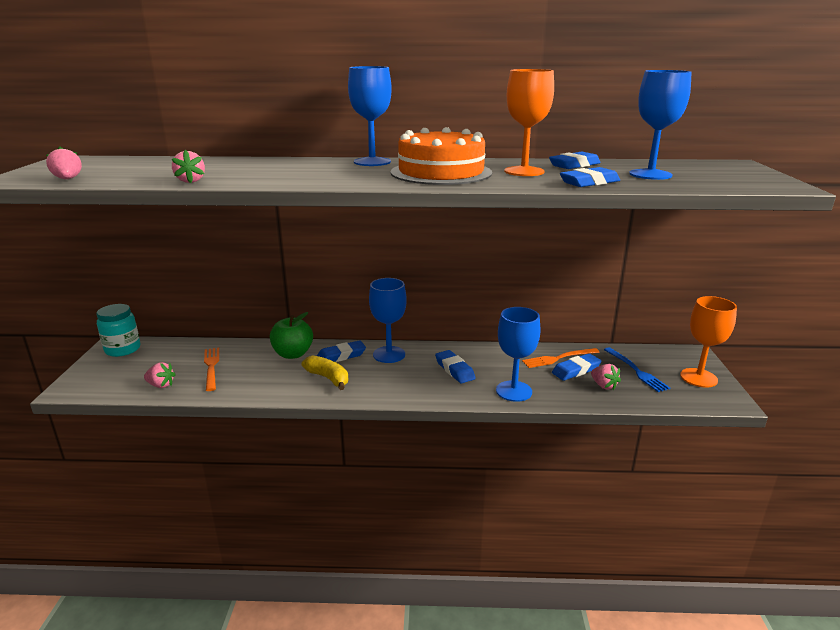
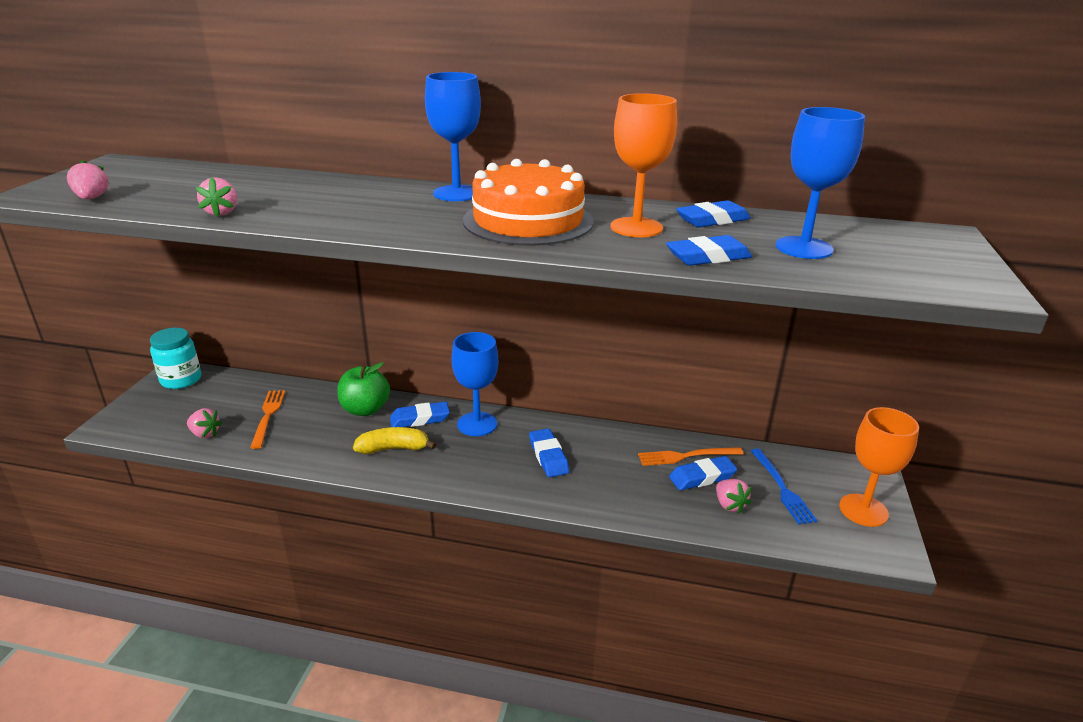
camera: 10 degrees right, 5 degrees up
(328, 378) = (393, 448): yellow banana -> yellow banana turned 60 degrees counterclockwise
(514, 391) = (610, 497): blue goblet -> none

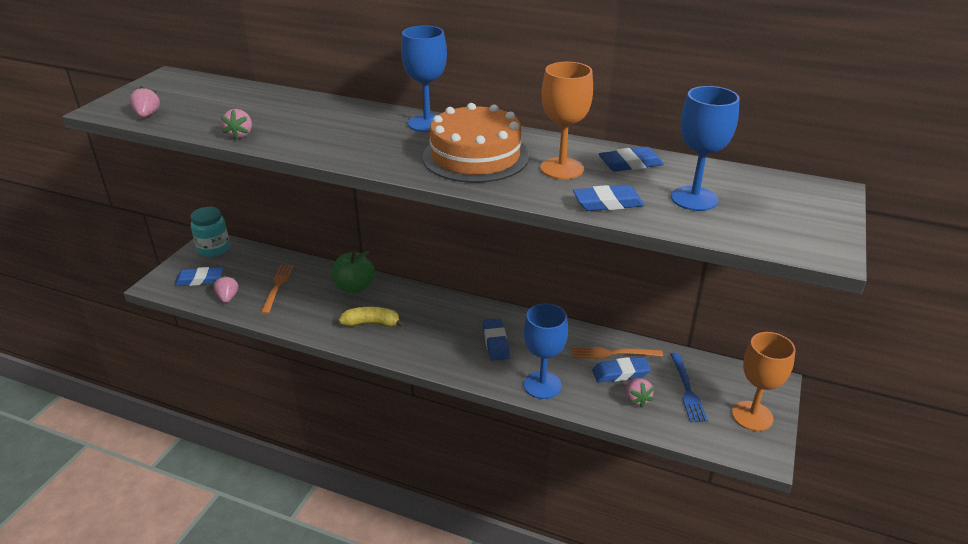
camera: 10 degrees right, 5 degrees up
(205, 434) = (228, 297): pink strawberry -> pink strawberry turned 135 degrees counterclockwise
(420, 419) = (397, 300): blue eraser -> blue eraser (199, 280)
(477, 424) = (443, 308): blue goblet -> blue goblet (542, 385)

